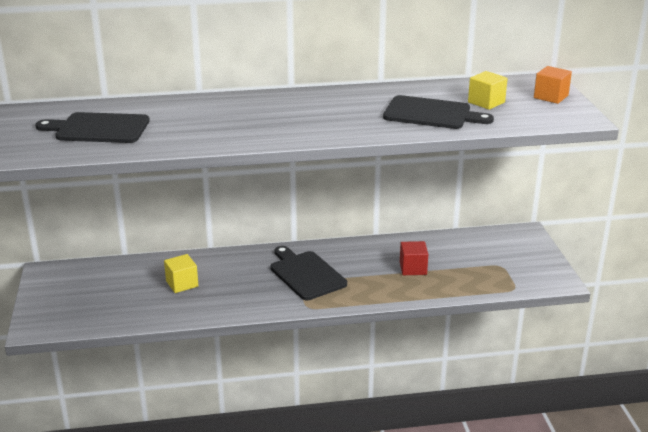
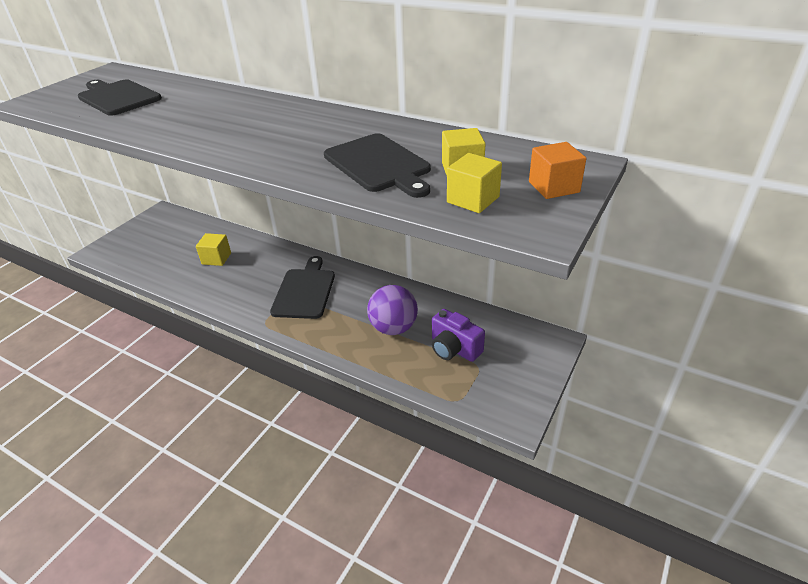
camera: 40 degrees right, 10 degrees up
(413, 268) = (393, 328): red cube -> purple ball
(471, 263) = (454, 349): none -> purple camera
(522, 115) = (473, 200): none -> yellow cube

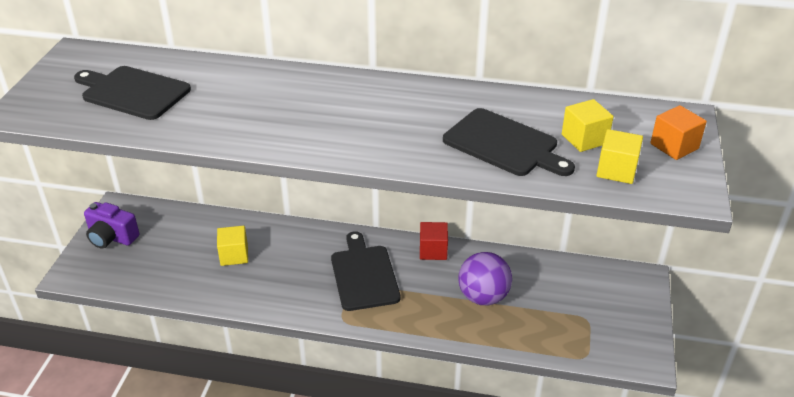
camera: 20 degrees left, 0 degrees up
(373, 282) = (433, 250): none -> red cube
(454, 349) = (554, 306): purple camera -> purple camera (112, 237)

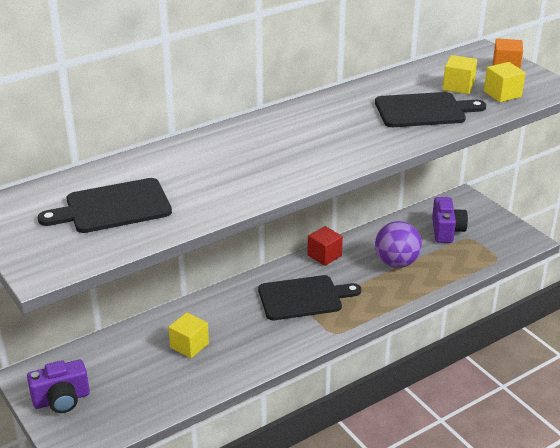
camera: 45 degrees left, 5 degrees down
(364, 275) = (303, 298): black cutting board -> black cutting board turned 135 degrees clockwise
(575, 298) = (446, 230): none -> purple camera

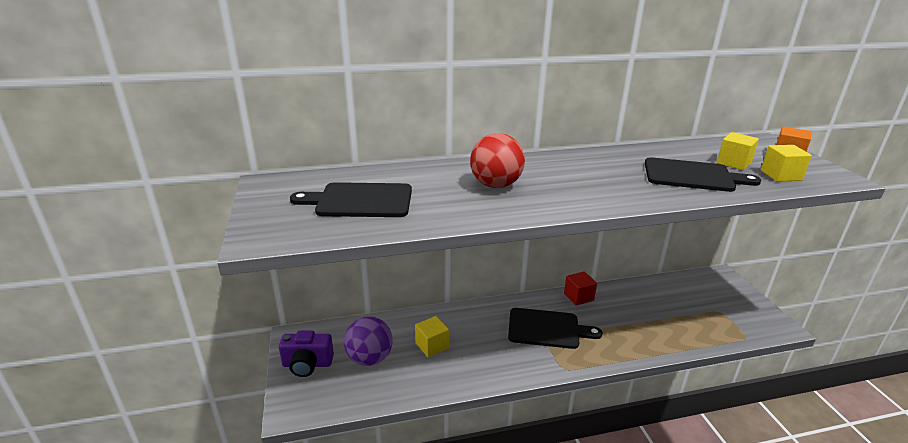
camera: 20 degrees right, 5 degrees down
(240, 160) = (496, 185): none -> red ball
(396, 263) = (643, 318): purple ball -> purple ball (370, 358)
(446, 230) = (699, 300): purple camera -> none

